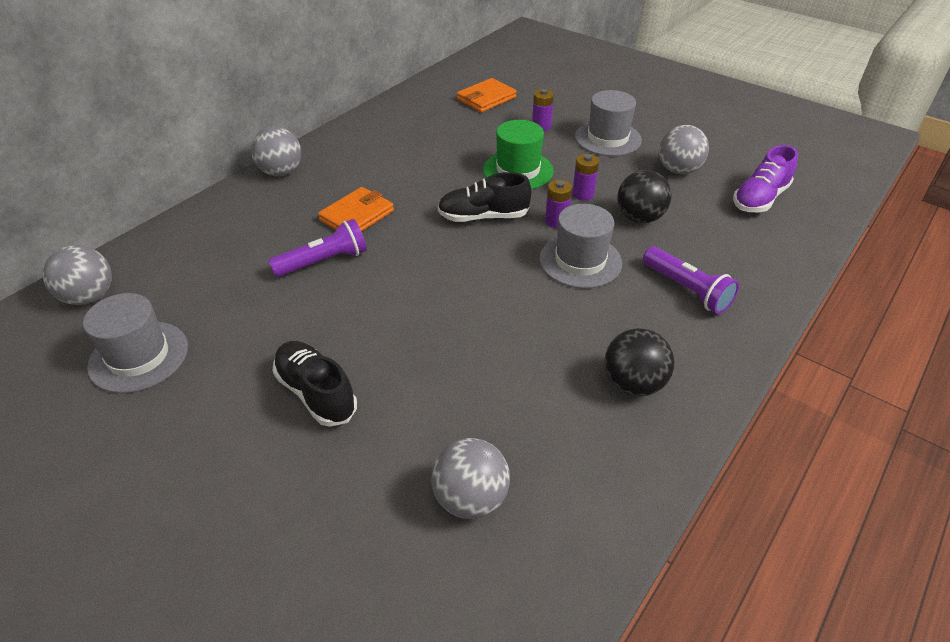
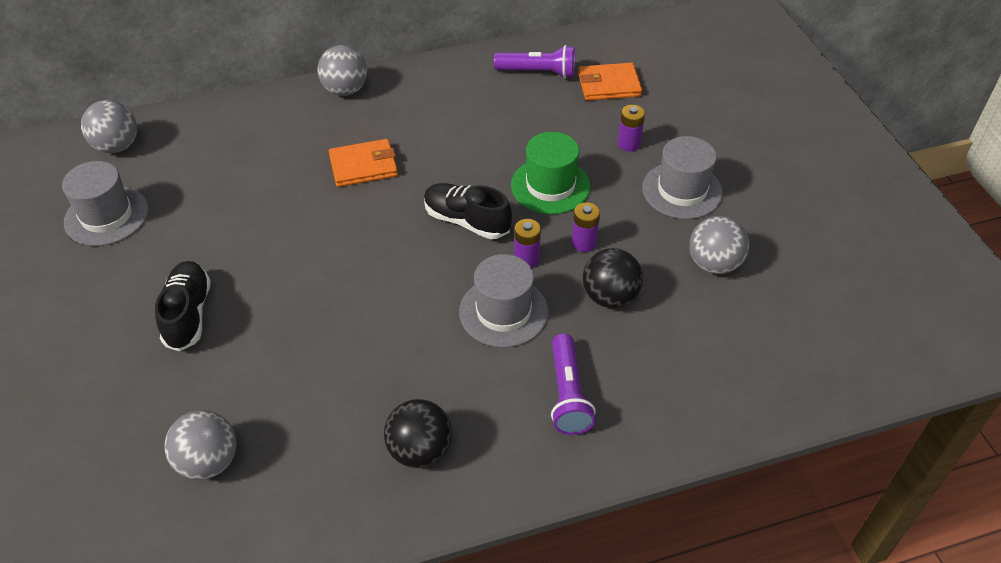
camera: 35 degrees right, 5 degrees up
(324, 261) = (297, 199): purple flashlight -> purple flashlight (538, 72)
(760, 199) = (763, 341): purple shoe -> none

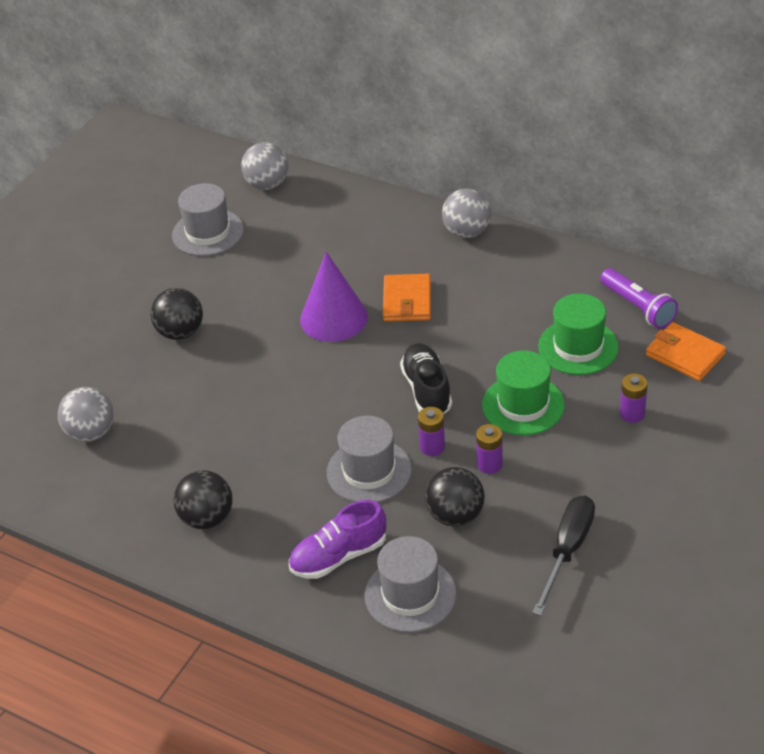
camera: 50 degrees right, 5 degrees down
(188, 314) = (180, 332): black shoe -> black ball
(318, 215) = (333, 318): none -> purple cone
(363, 166) = (407, 301): orange wallet -> orange wallet turned 60 degrees clockwise
(534, 122) = (578, 347): none -> green hat
(568, 394) = (338, 556): purple flashlight -> purple shoe
(682, 190) = (623, 479): grey hat -> grey hat (410, 594)
(714, 264) = (567, 550): grey ball -> black screwdriver

